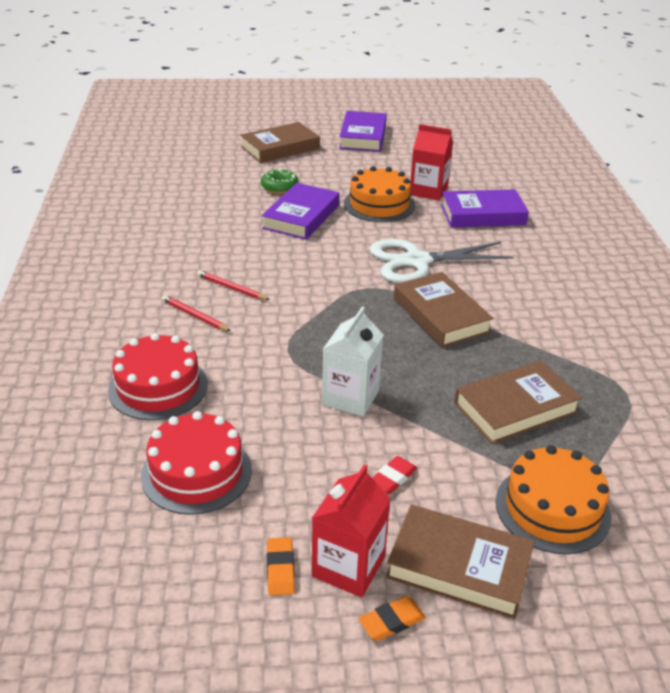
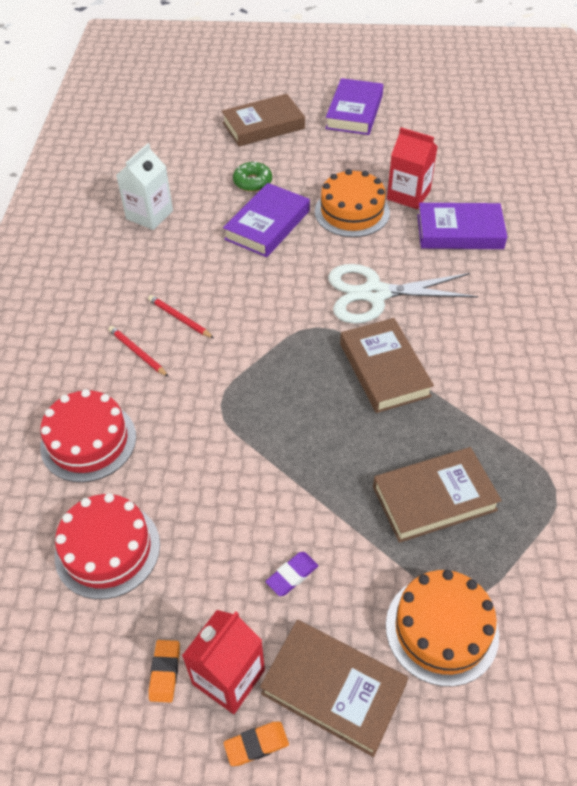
camera: 10 degrees right, 15 degrees up
(351, 397) = (271, 470): white carton -> white carton (149, 215)
(393, 478) = (292, 575): red eraser -> purple eraser

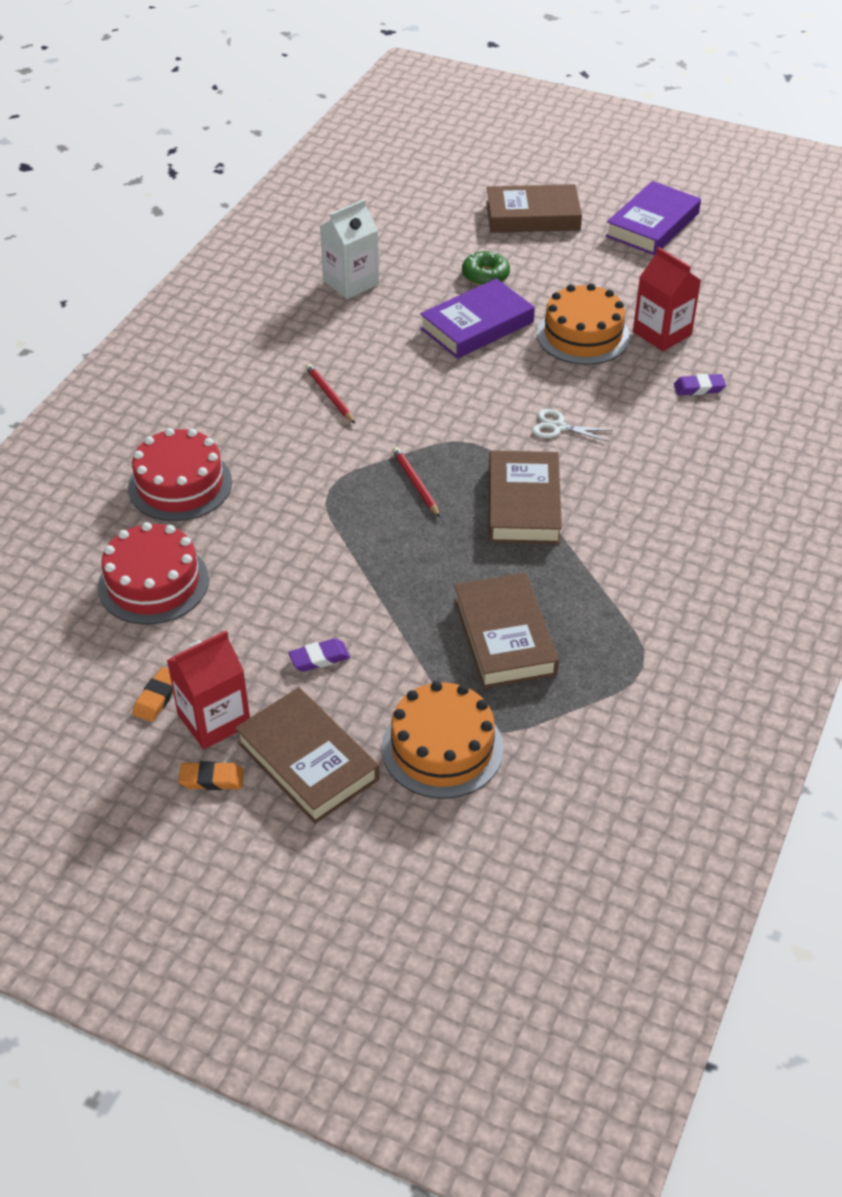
camera: 20 degrees right, 5 degrees down
(138, 352) = (269, 417): red pencil -> red pencil (415, 483)
(375, 294) = (558, 427): white scissors -> white scissors, size x0.45
(434, 498) = (504, 636): brown book -> brown book turned 75 degrees clockwise
(459, 232) = (699, 388): purple book -> purple eraser

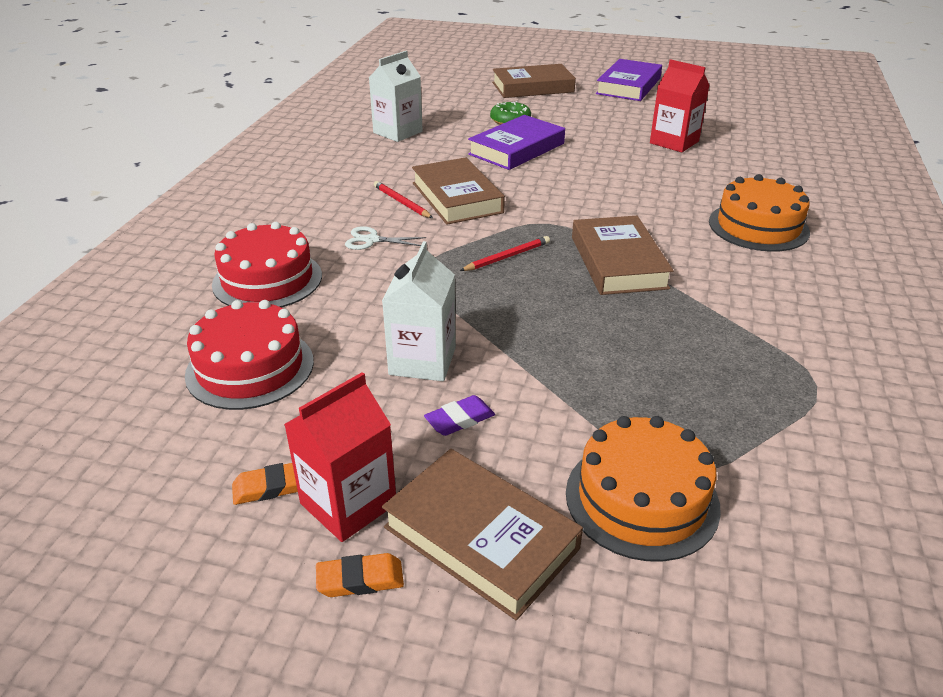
camera: 10 degrees left, 10 degrees down
(157, 697) = (271, 487): orange eraser -> orange eraser turned 60 degrees clockwise
(303, 595) = (422, 361): none -> white carton
(415, 483) = (507, 257): red pencil -> red pencil turned 90 degrees clockwise
(504, 636) = (656, 374): brown book -> brown book (457, 198)
(558, 427) = (621, 206): white scissors -> white scissors (371, 240)
(583, 335) = (609, 148): orange cake -> orange cake (758, 226)
(699, 388) = (726, 171): purple eraser -> none

